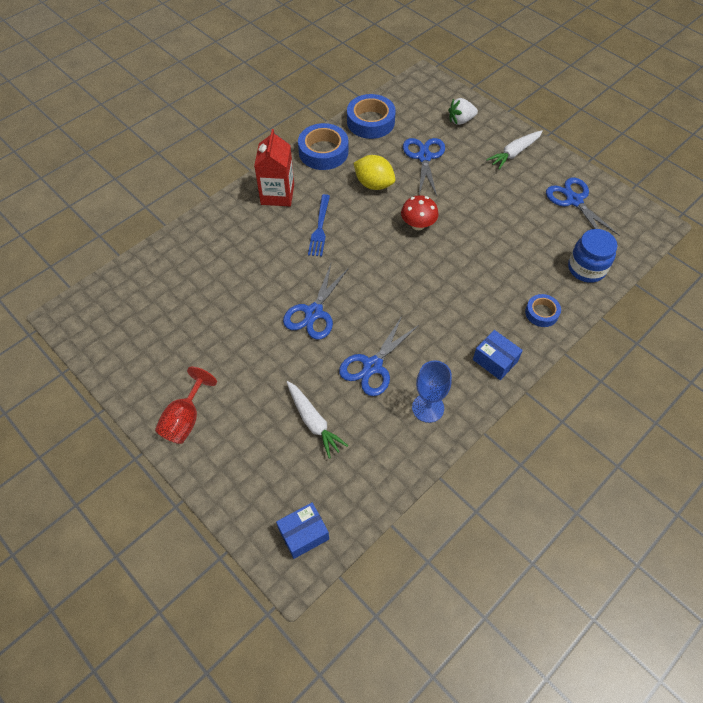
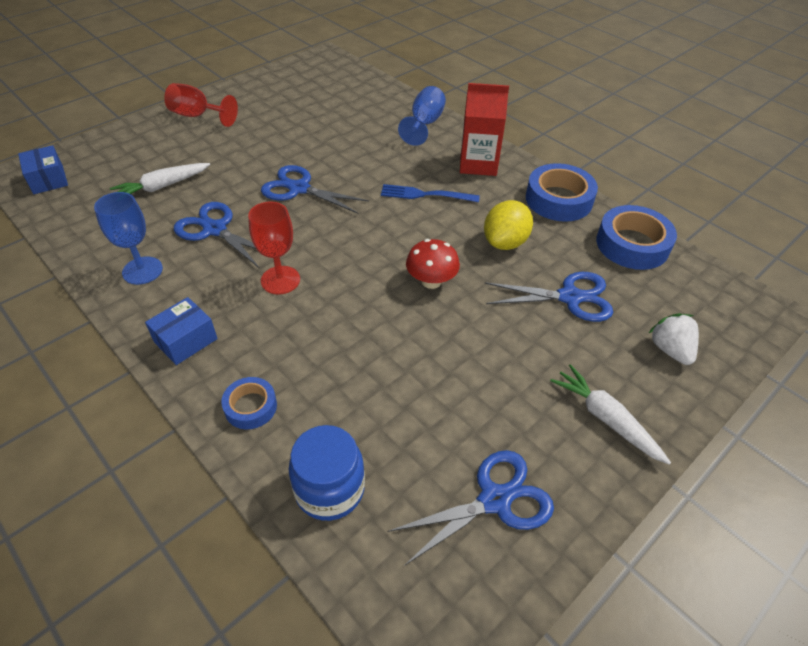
camera: 90 degrees right, 10 degrees down
(214, 228) = (424, 124): none -> blue goblet
(427, 312) = (280, 280): none -> red goblet

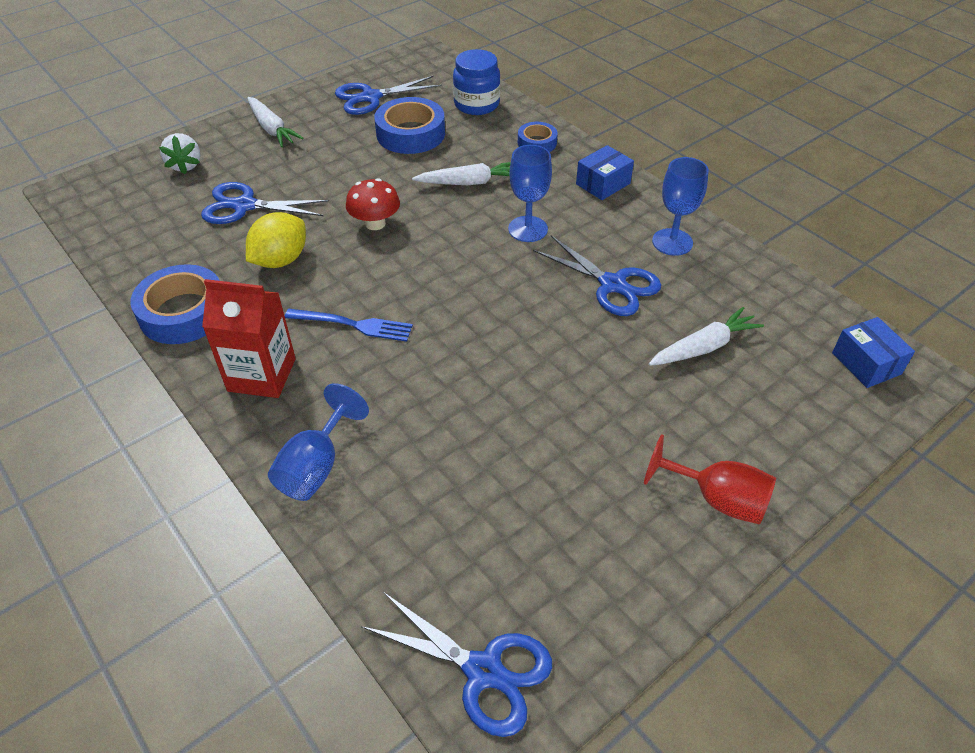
camera: 175 degrees left, 0 degrees up
(280, 280) = (528, 229): red goblet -> blue goblet
(299, 189) = (520, 339): blue scissors -> blue scissors (483, 670)
(338, 336) = (469, 182): none -> white carrot
(632, 244) = (139, 254): blue tape -> blue tape (410, 134)

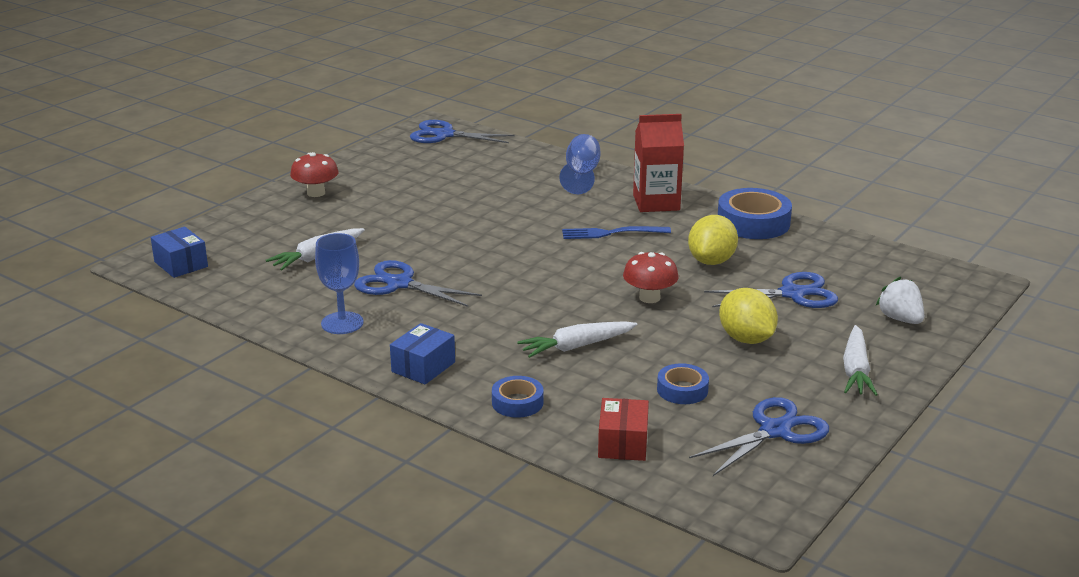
camera: 165 degrees right, 20 degrees down
(272, 129) = (855, 370): white carrot -> white carrot turned 120 degrees counterclockwise
(327, 167) = (746, 339): none -> yellow lemon
(410, 134) = (682, 390): blue tape -> blue tape, size x0.57
(476, 104) = (622, 443): blue jar -> red box
(528, 229) = (493, 314): blue goblet -> none
(717, 499) = (316, 193): red goblet -> red mushroom

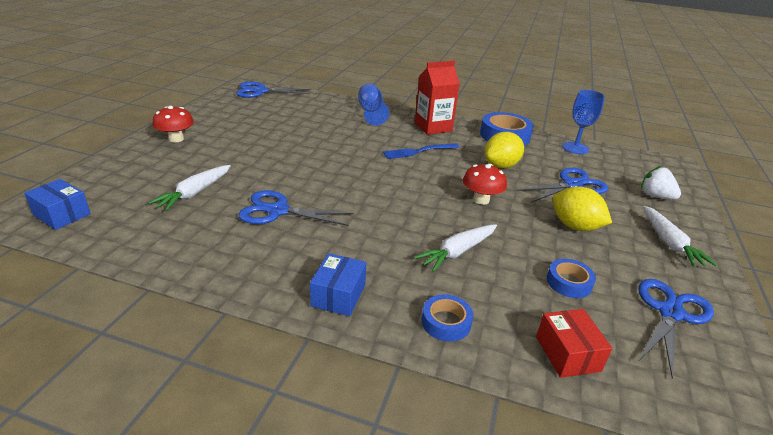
camera: 20 degrees left, 5 degrees up
(342, 323) = (241, 257): blue goblet -> blue goblet (575, 148)
(711, 261) = (501, 166): yellow lemon -> yellow lemon turned 45 degrees clockwise

